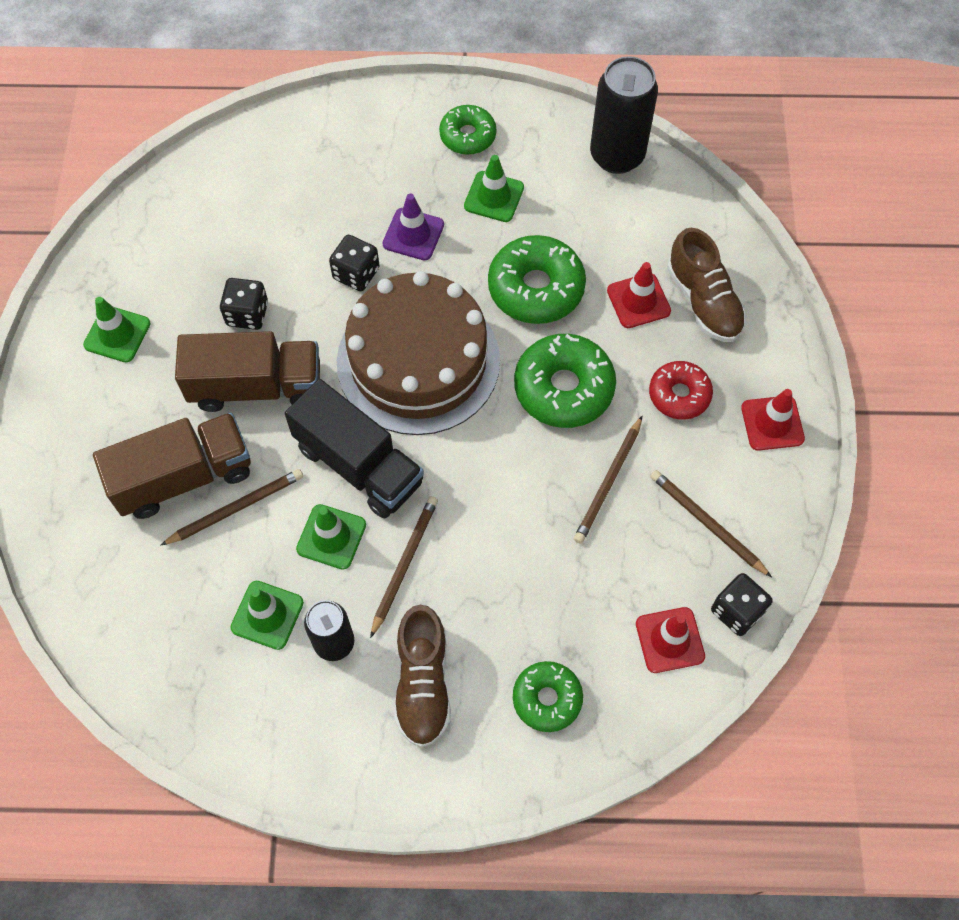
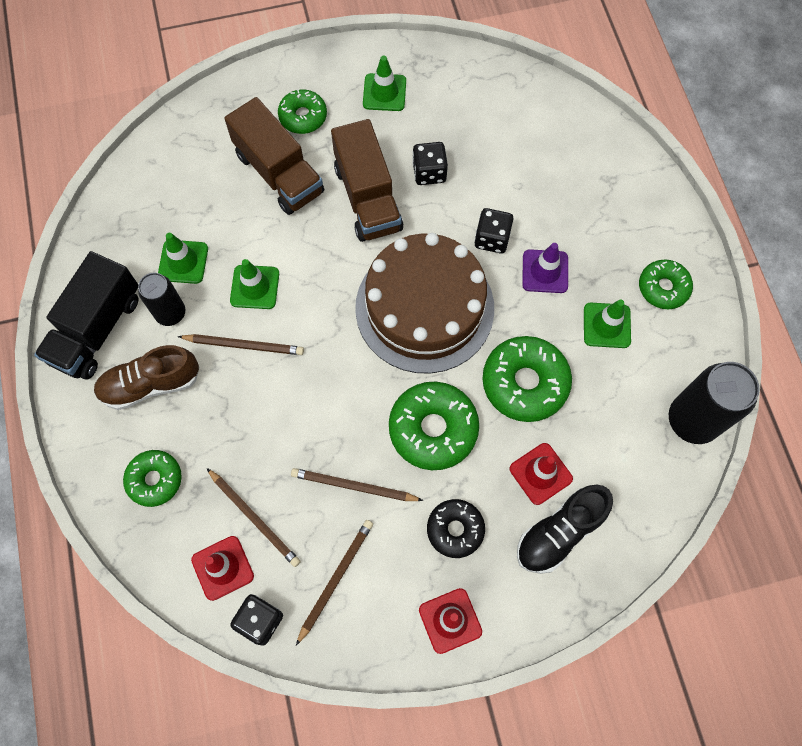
camera: 75 degrees right, 5 degrees up
(112, 432) = (303, 116): none -> green donut
(236, 508) = (263, 215): brown pencil -> brown pencil (254, 518)
(359, 465) = (320, 289): black truck -> black truck (97, 329)
(679, 395) = (455, 529): red donut -> black donut
(703, 301) = (559, 532): brown shoe -> black shoe

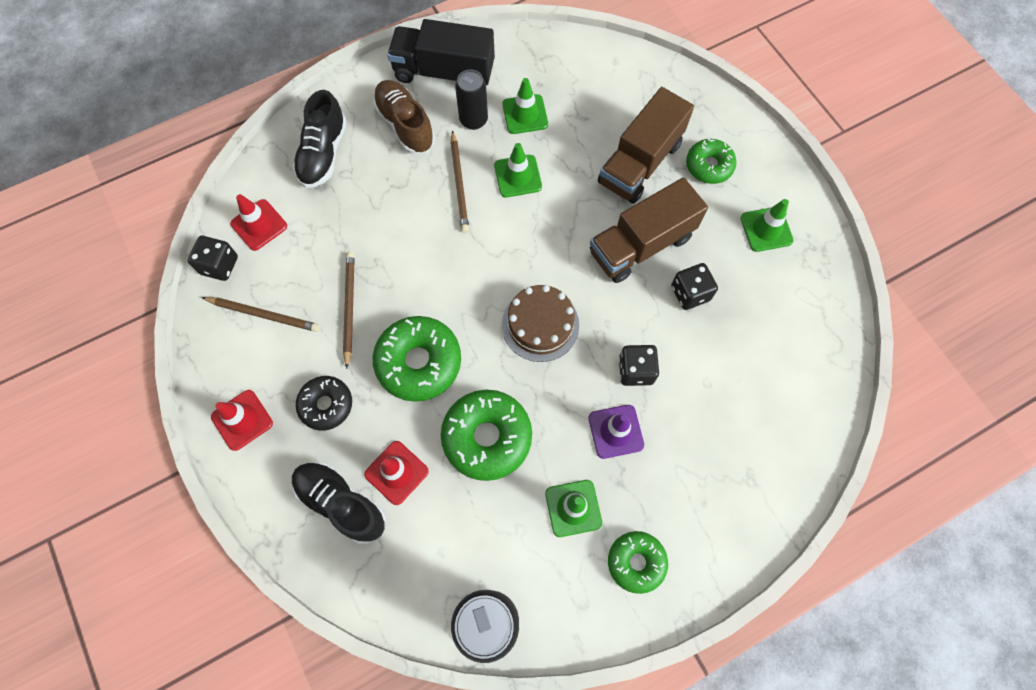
camera: 75 degrees right, 0 degrees up
(155, 480) = (323, 154): green donut -> black shoe
(254, 518) = (305, 236): brown pencil -> none
(424, 308) = (540, 325): brown cake -> brown cake, size x0.56

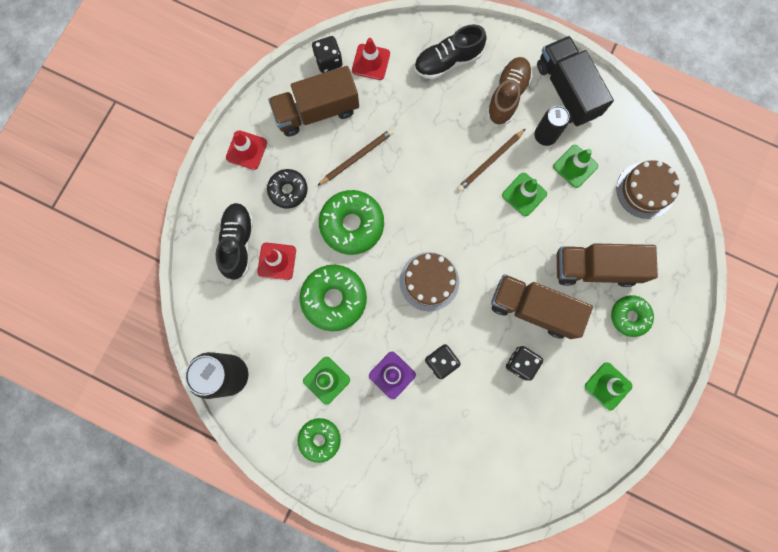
camera: 55 degrees right, 10 degrees up
(264, 314) = (316, 111): brown pencil -> brown truck
(595, 73) = (645, 190): none -> brown cake

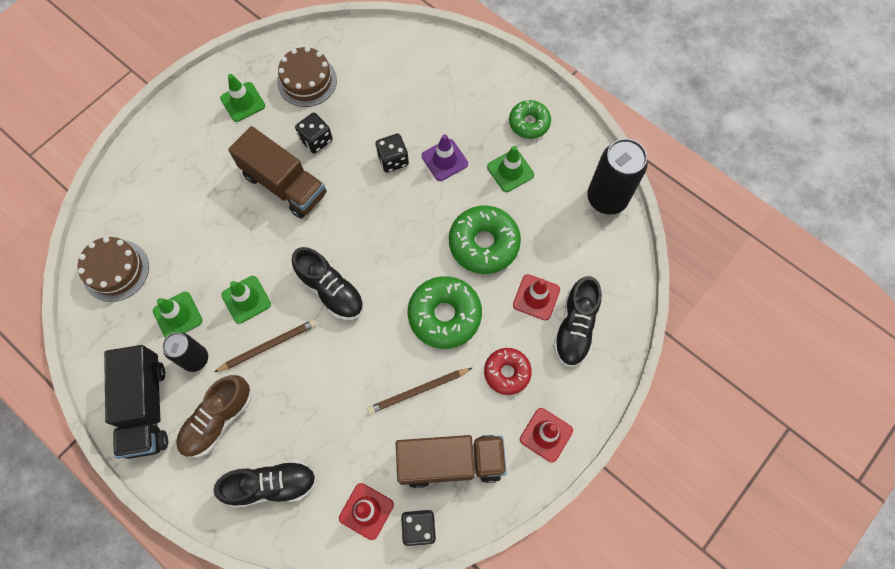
camera: 165 degrees left, 10 degrees down
(288, 190) = (507, 372): black donut -> red donut
(429, 281) = (380, 236): brown cake -> brown cake (307, 81)
(455, 221) = (331, 290): none -> black shoe
(595, 268) = (205, 206): brown truck -> none
(629, 316) = (193, 155): green donut -> none

